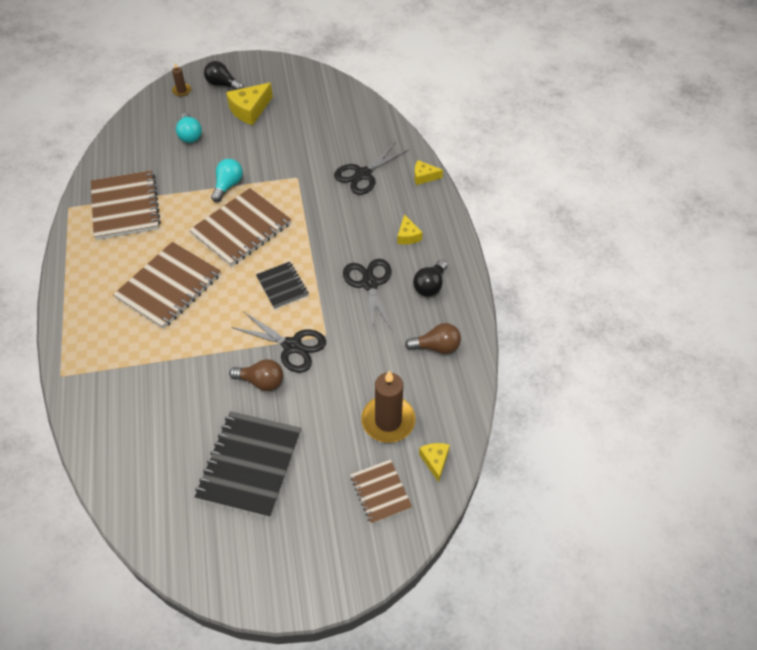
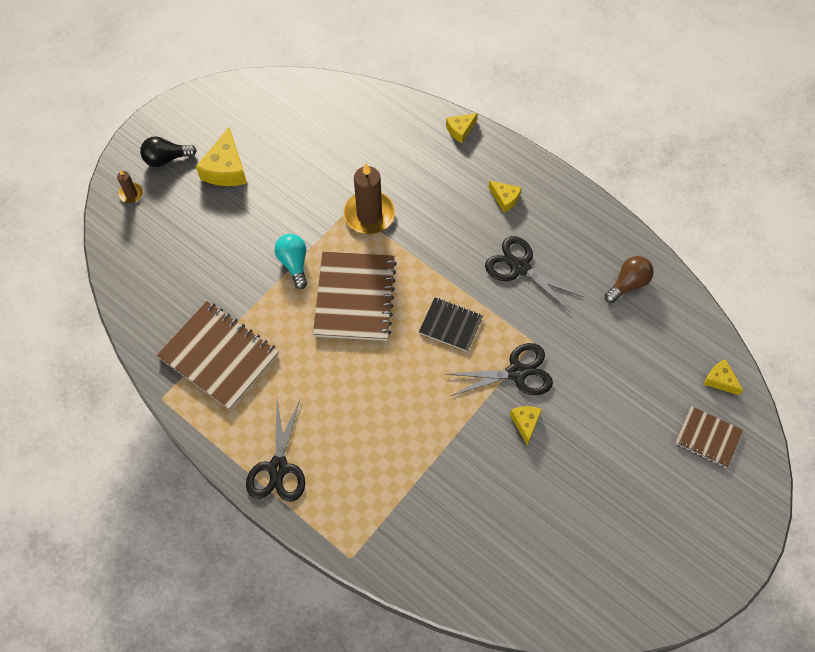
camera: 40 degrees left, 10 degrees up
(169, 287) = (352, 402): brown notebook -> none
(190, 135) = (196, 237): turquoise light bulb -> none
(250, 465) = (592, 499): black notebook -> none
(261, 381) = (525, 423): brown light bulb -> yellow cheese
(363, 174) = (405, 165): black scissors -> black scissors (278, 468)
(388, 421) = (655, 376): brown candle -> brown candle (369, 214)
(430, 286) = (569, 232): black light bulb -> none

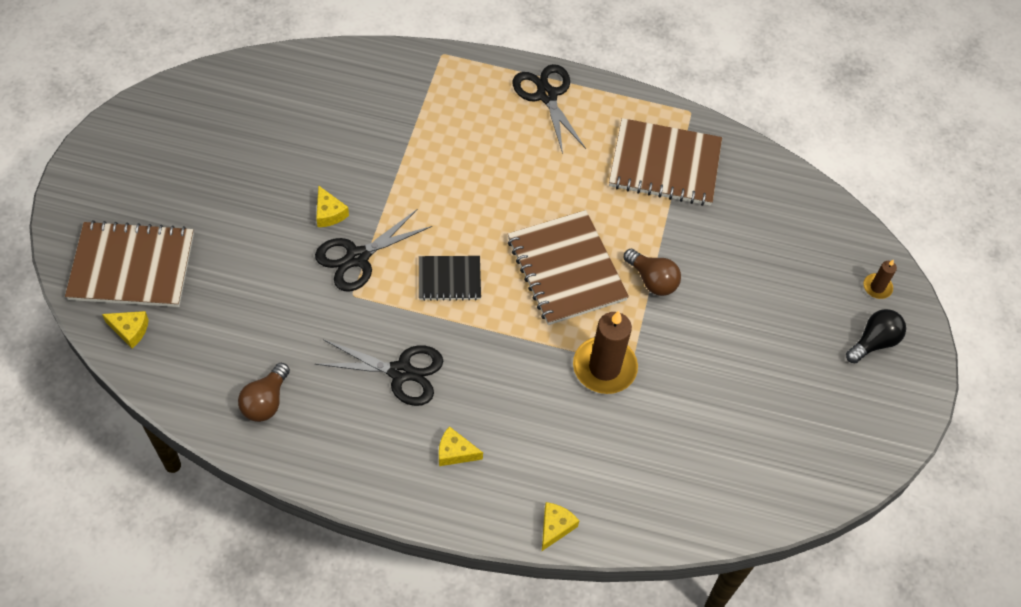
camera: 150 degrees right, 5 degrees down
(226, 169) = (800, 357): yellow cheese -> none
(294, 263) = (652, 280): turquoise light bulb -> brown light bulb
(708, 437) = (132, 267): brown notebook -> brown notebook, size x1.78

